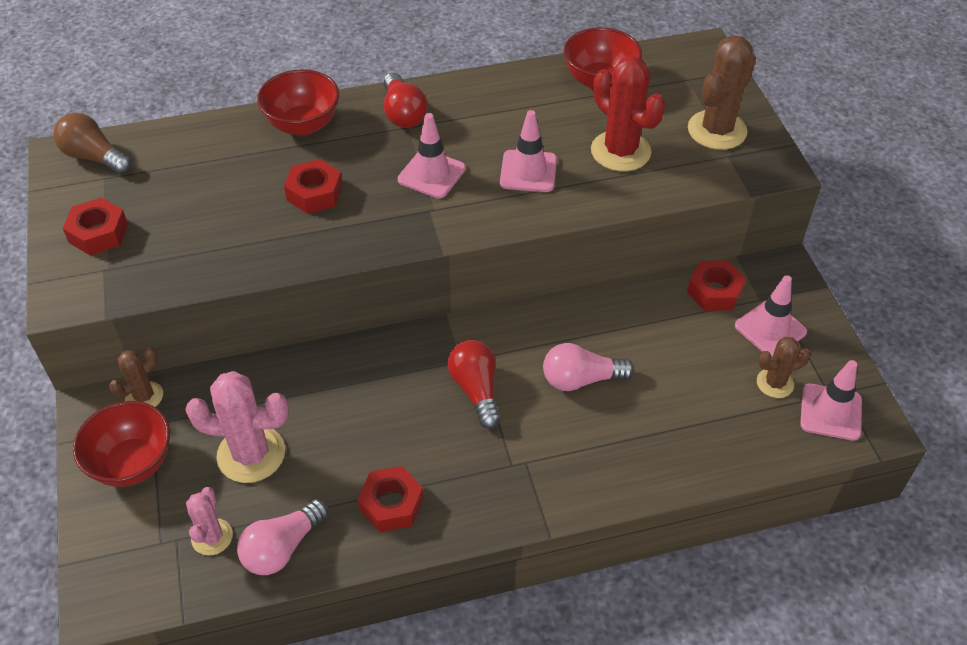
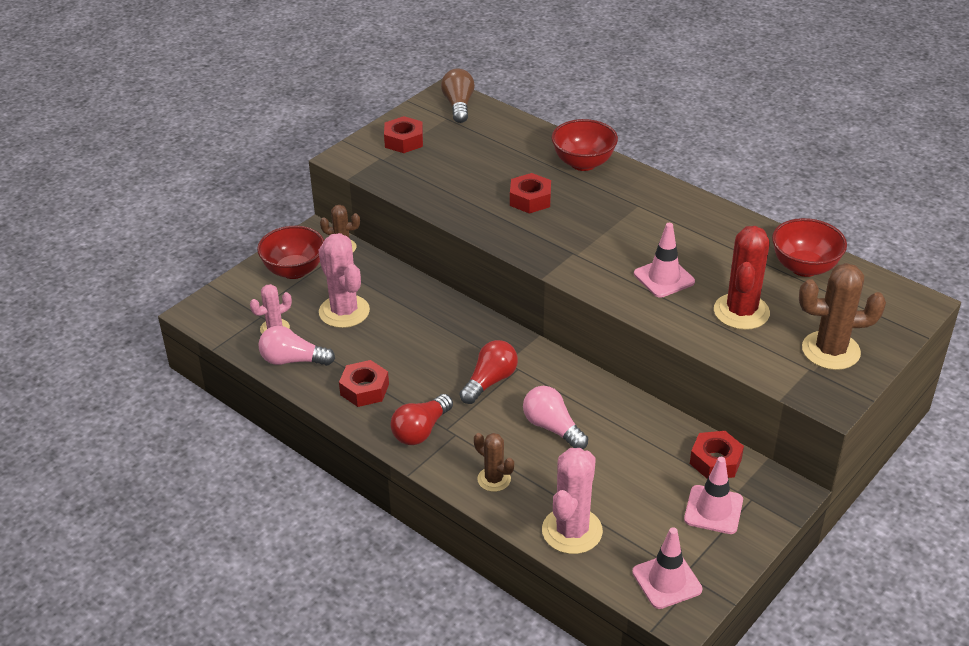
camera: 55 degrees right, 10 degrees down
(403, 113) = (647, 197): red light bulb -> red light bulb (421, 430)
(431, 174) = (607, 237): pink traffic cone -> none
(724, 445) = (572, 531): none -> pink cactus
(775, 383) = (660, 535): brown cactus -> brown cactus (494, 479)

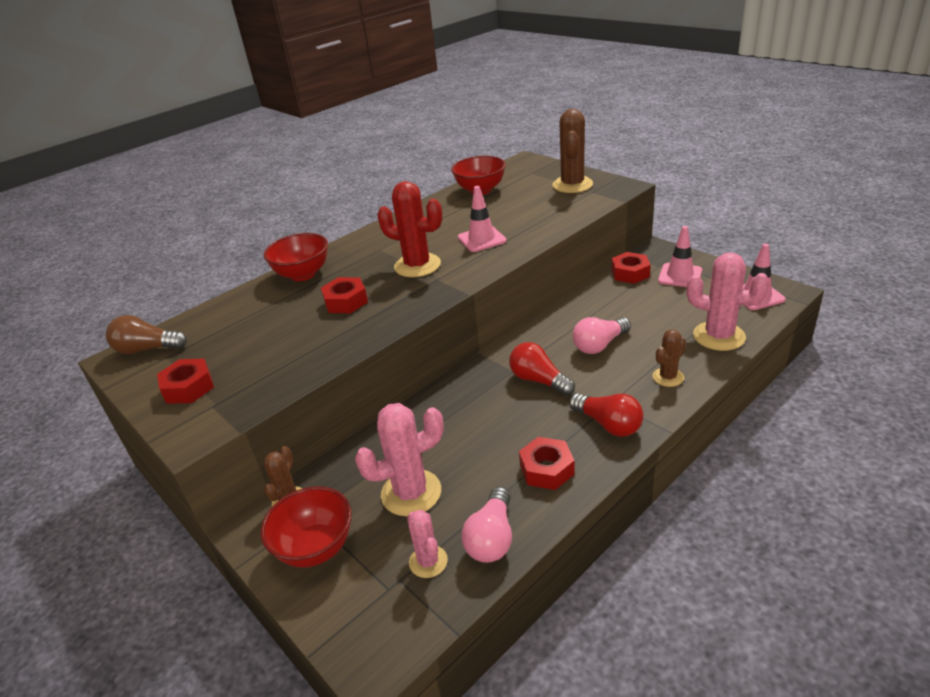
camera: 80 degrees left, 5 degrees down
(741, 312) = (528, 211): red cactus -> red cactus (417, 265)

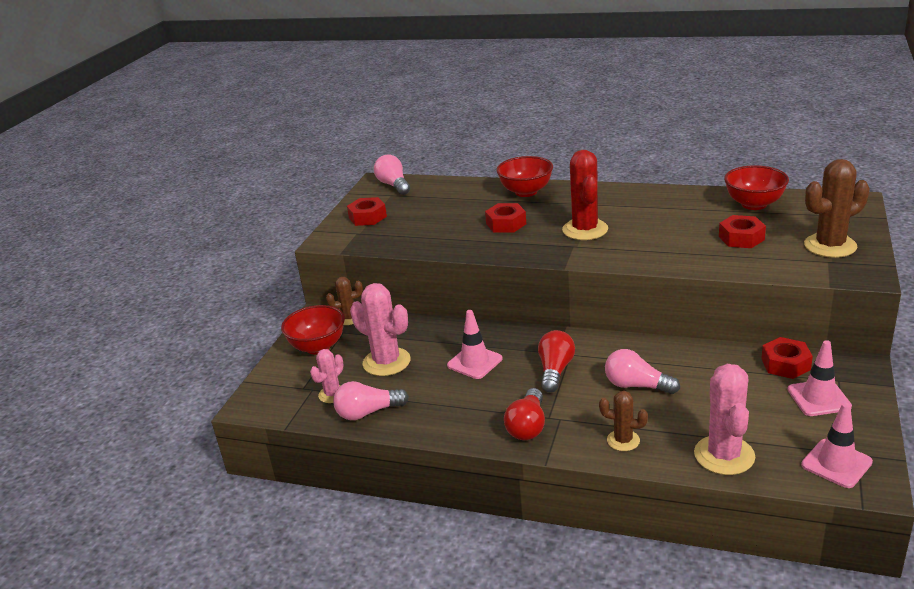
camera: 60 degrees right, 5 degrees down
(147, 349) = (393, 185): brown light bulb -> pink light bulb
(481, 239) = (659, 240): pink traffic cone -> pink traffic cone (474, 362)
(546, 469) = (451, 412): red nut -> red nut (741, 238)

